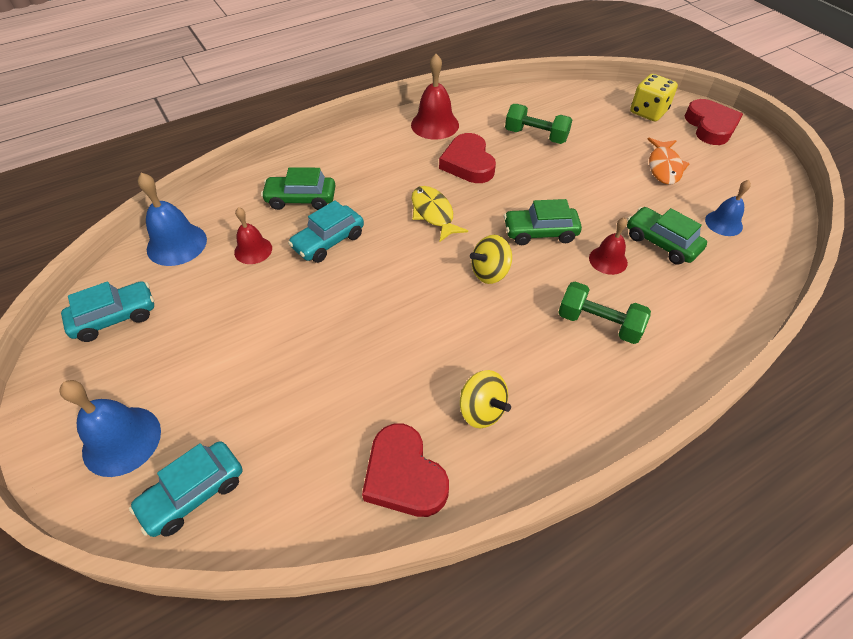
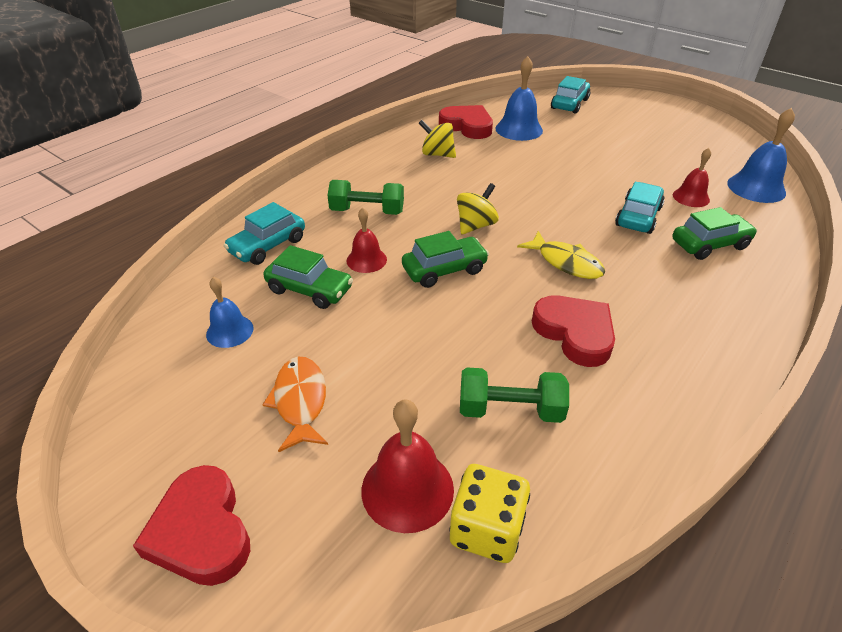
camera: 160 degrees right, 10 degrees down
(115, 317) = (721, 144): turquoise car -> turquoise car (268, 246)
(122, 440) = (630, 109): blue bell -> blue bell (519, 129)
(435, 124) = (672, 388): red bell -> red bell (407, 489)
(648, 112) = (325, 539): yellow dice -> yellow dice (486, 529)

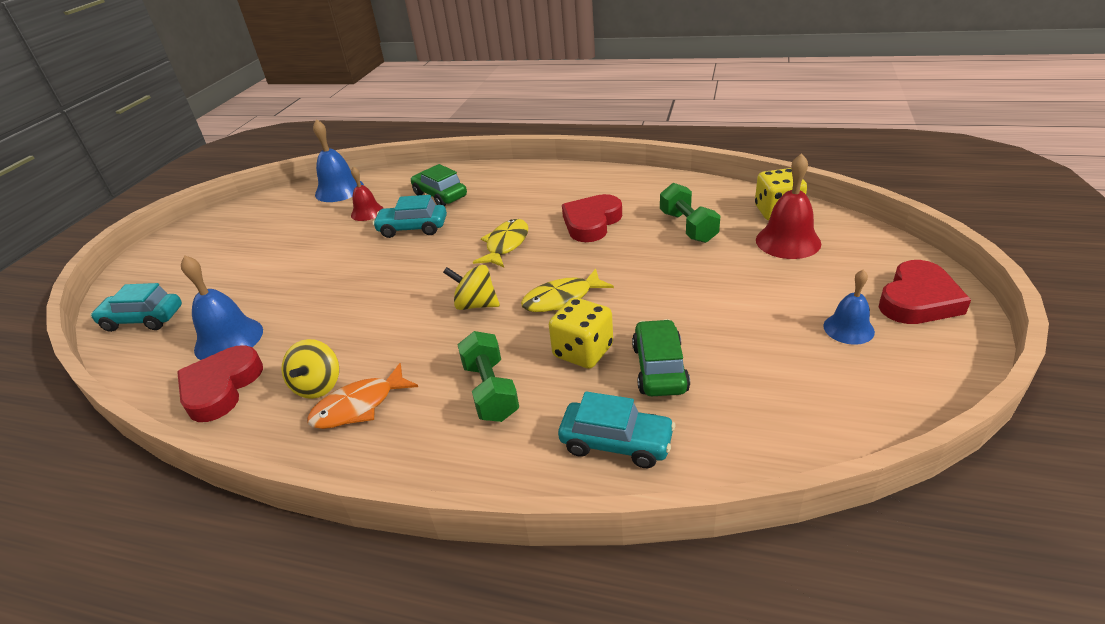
camera: 110 degrees left, 5 degrees down
(229, 331) = (763, 392): blue bell -> blue bell (848, 328)
(300, 401) = (783, 309): orange fish -> orange fish (359, 406)
(366, 260) = (583, 351): red bell -> yellow dice
(444, 270) = (562, 299): green car -> yellow fish

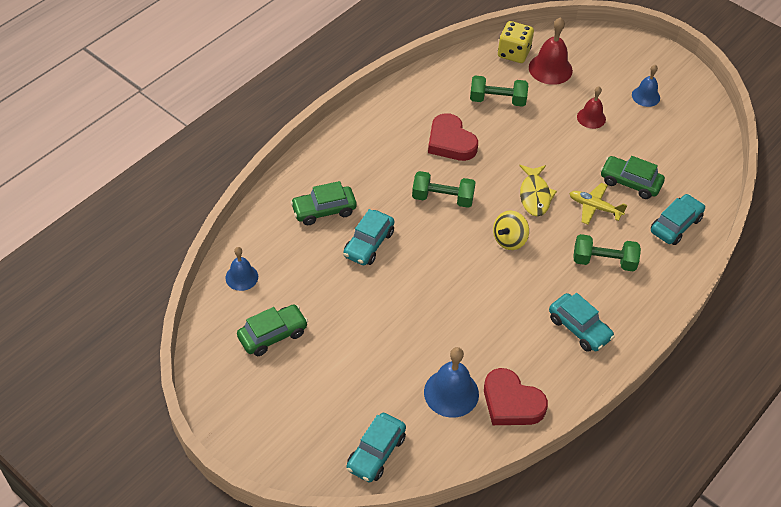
camera: 70 degrees left, 15 degrees up
(279, 223) = (273, 335): none -> green car
(318, 386) = (545, 346): yellow spinning top -> none
(339, 190) = (241, 277): blue bell -> blue bell, size x0.64
(359, 406) = (579, 328): orange fish -> turquoise car
(367, 212) = (310, 267): red bell -> red bell (591, 118)
(505, 245) = (442, 198): yellow fish -> green dumbbell
(583, 351) = (594, 207): yellow dice -> yellow plane
(918, 300) = (640, 58): red heart -> none

